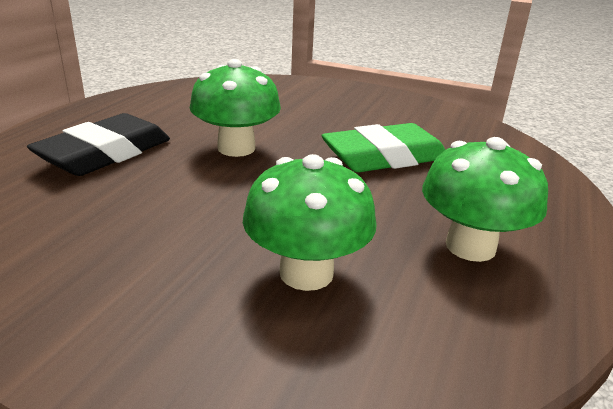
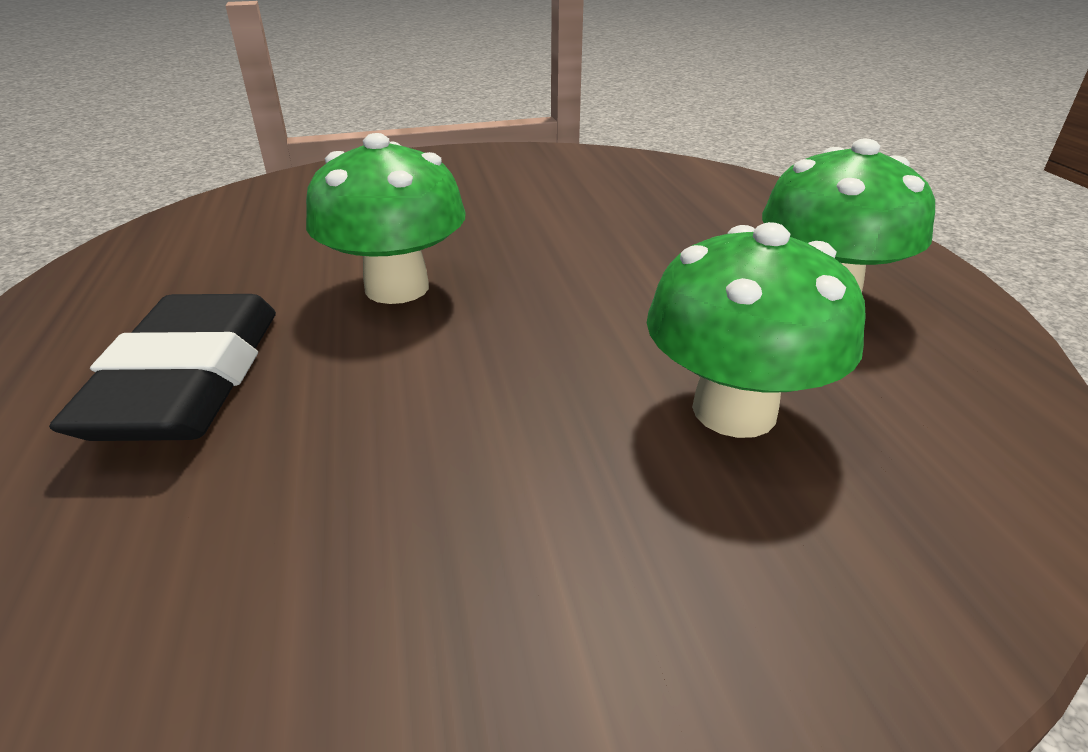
camera: 35 degrees left, 5 degrees up
(384, 157) = (595, 230): green eraser -> none

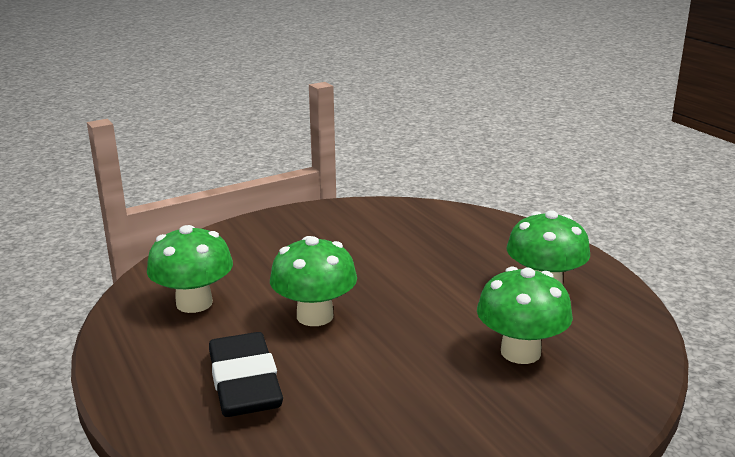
camera: 15 degrees left, 10 degrees down
(237, 245) = (194, 303): none -> green mushroom

